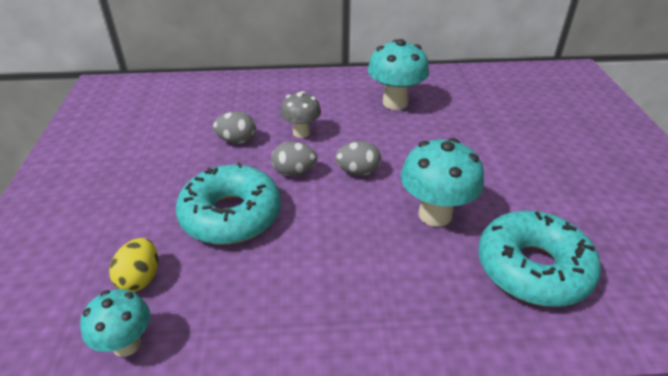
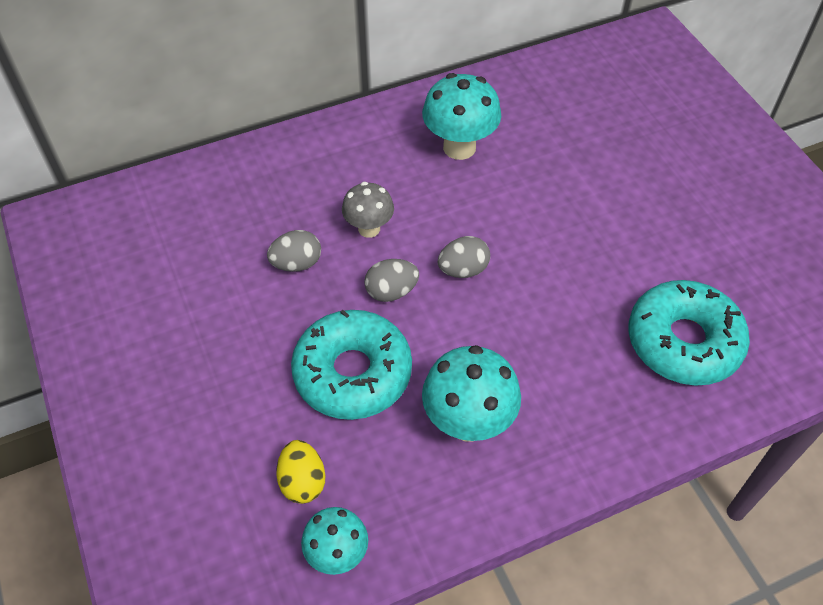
camera: 20 degrees left, 15 degrees up
(435, 214) = (568, 304): turquoise mushroom -> turquoise mushroom (468, 422)

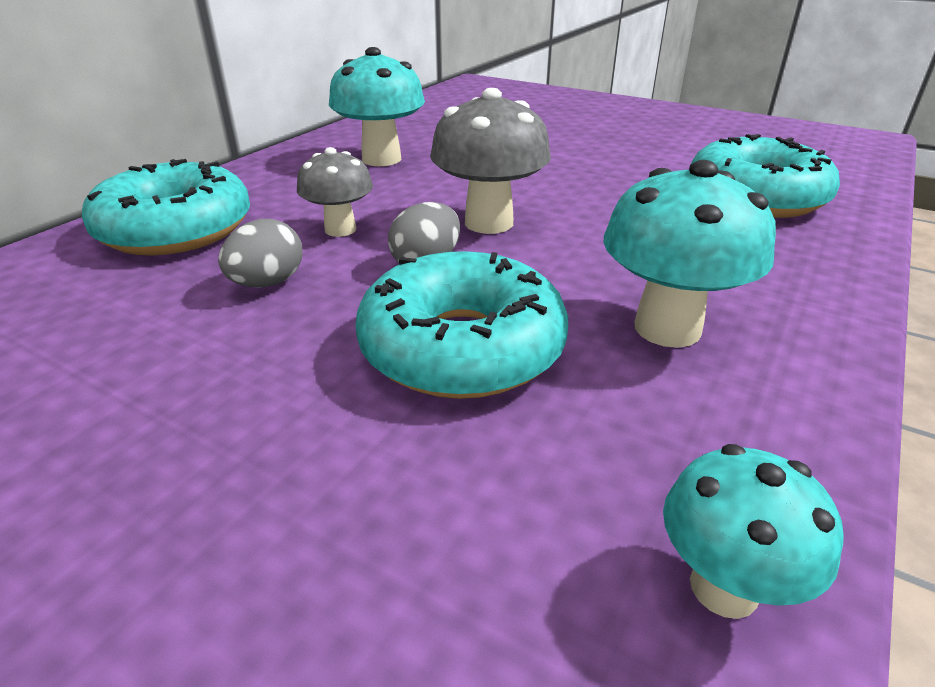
camera: 35 degrees left, 20 degrees down
(279, 179) = (176, 229): none -> turquoise donut
(302, 481) = (535, 511): yellow egg -> none
(463, 270) = (489, 223): grey egg -> grey mushroom

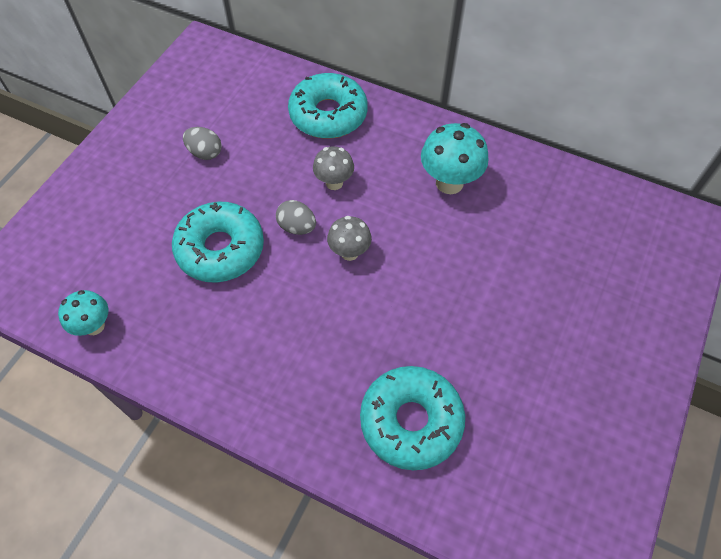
camera: 85 degrees right, 25 degrees up
(267, 283) = (274, 167): grey egg -> grey egg (205, 153)
(489, 223) = (349, 252): grey mushroom -> grey mushroom, size x0.63
(667, 328) = (235, 332): turquoise mushroom -> none

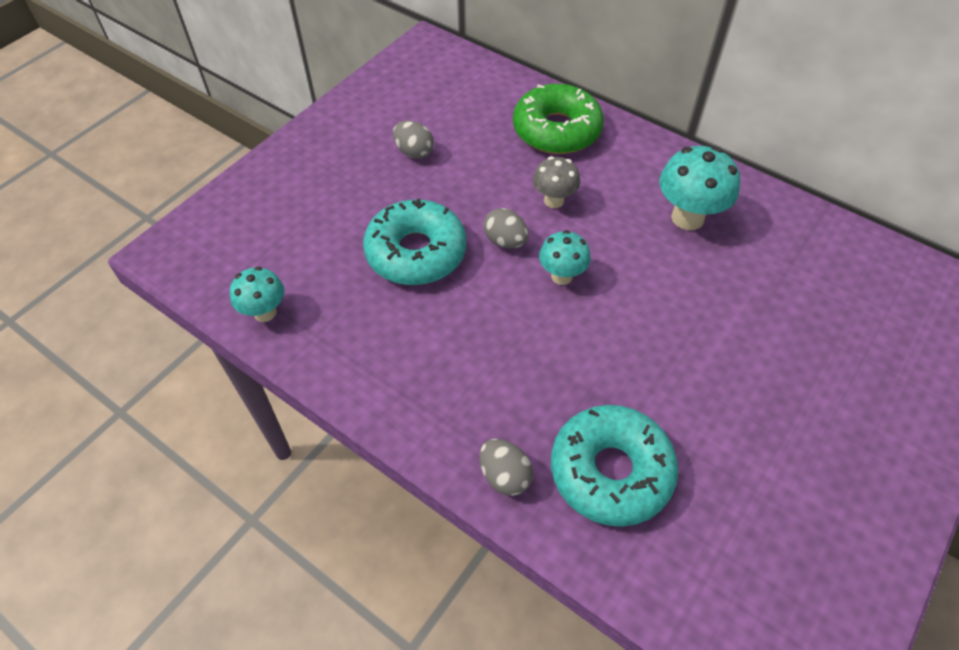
camera: 10 degrees right, 5 degrees down
(324, 440) = (504, 476): none -> grey egg
(328, 115) = (556, 130): turquoise donut -> green donut
(349, 252) = (561, 276): grey mushroom -> turquoise mushroom

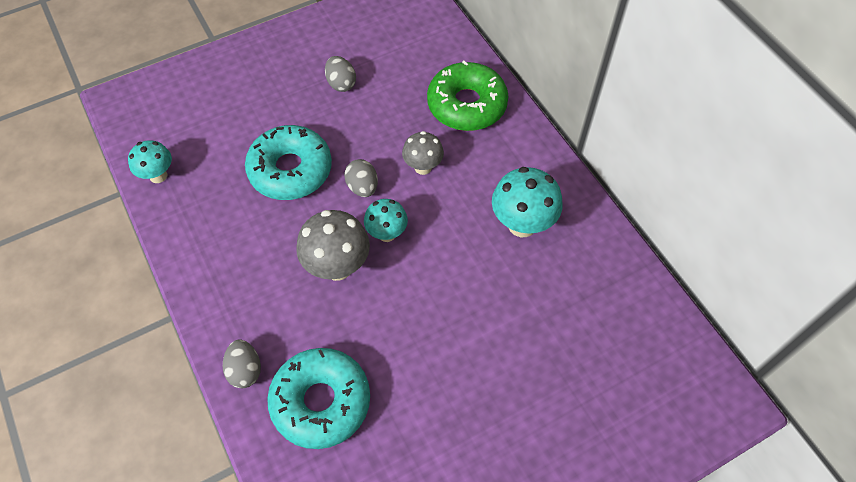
camera: 25 degrees right, 5 degrees up
(533, 328) = (337, 267): none -> grey mushroom

